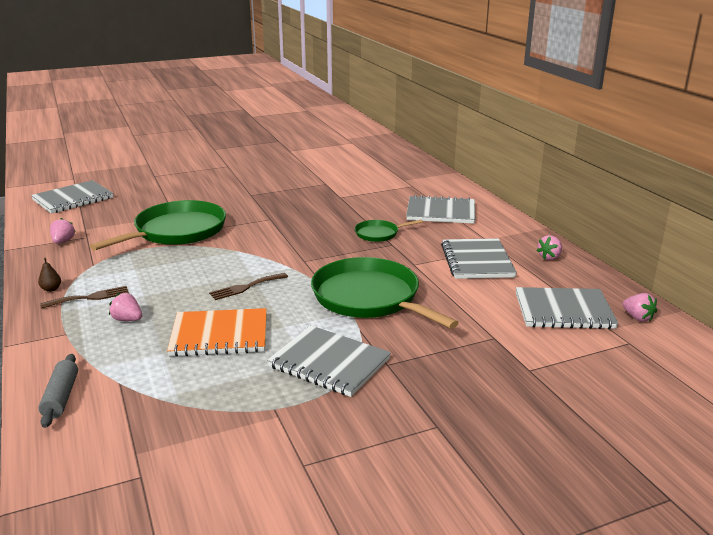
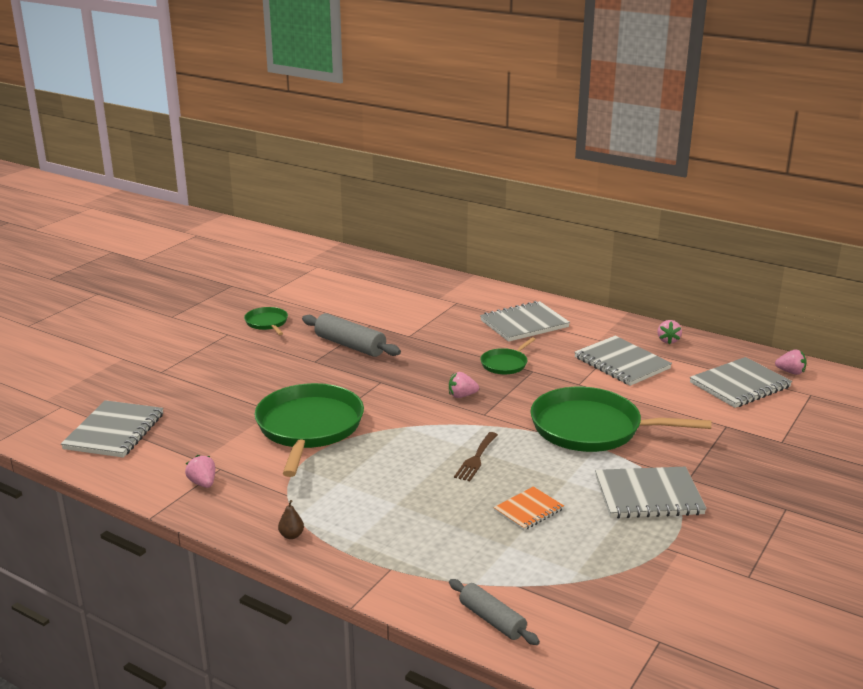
camera: 35 degrees left, 0 degrees up
(90, 297) = (348, 527): brown fork -> none
(127, 319) = (424, 531): pink strawberry -> pink strawberry (462, 396)
(219, 335) = (528, 510): orange notebook -> orange notebook, size x0.58
(262, 166) = (267, 323): none -> green pan
(290, 192) = (350, 345): none -> grey rolling pin

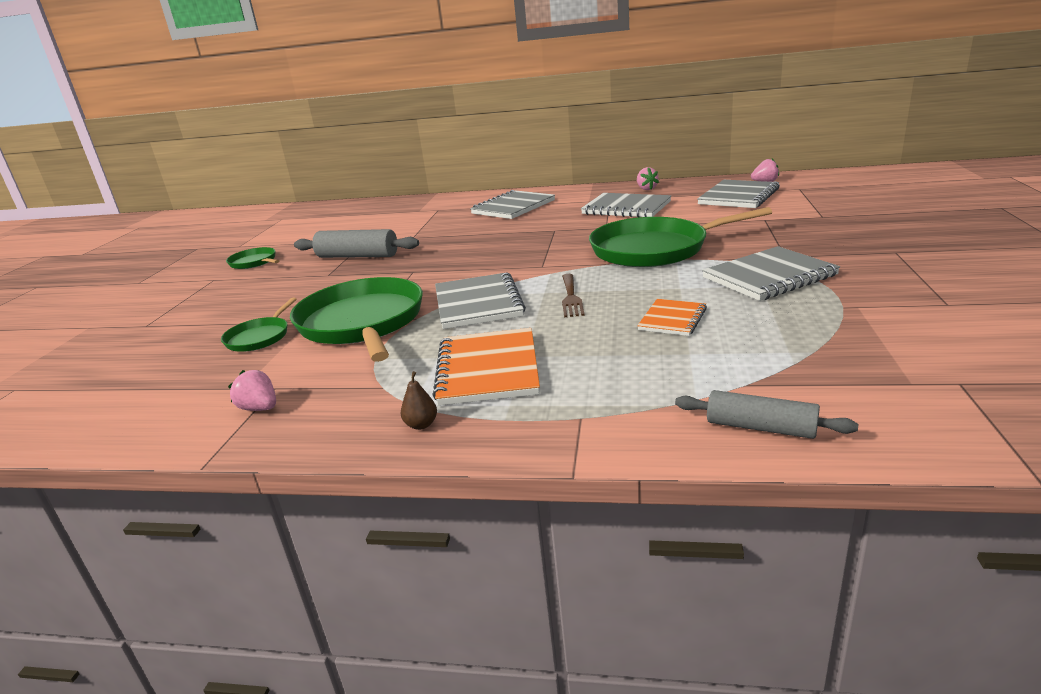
camera: 20 degrees left, 0 degrees up
(114, 431) = (104, 393): grey notebook -> grey notebook (478, 303)
(363, 506) = (488, 369): none -> orange notebook
(462, 396) = (506, 260): pink strawberry -> none
(505, 364) = (524, 232): green pan -> green pan (260, 337)

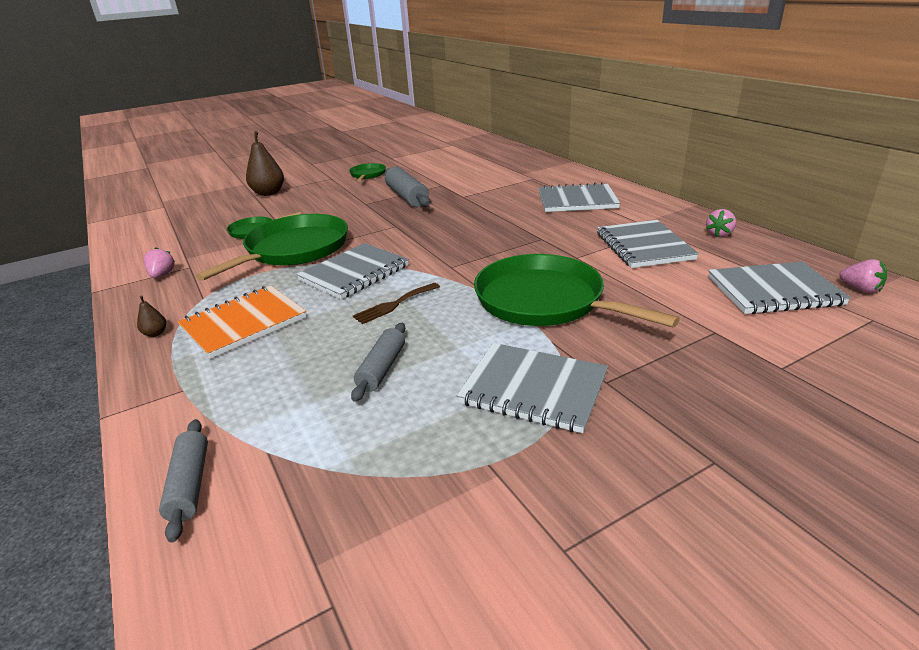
camera: 50 degrees right, 5 degrees up
(164, 316) = (268, 193): none -> brown pear
(672, 319) = (382, 368): orange notebook -> grey rolling pin

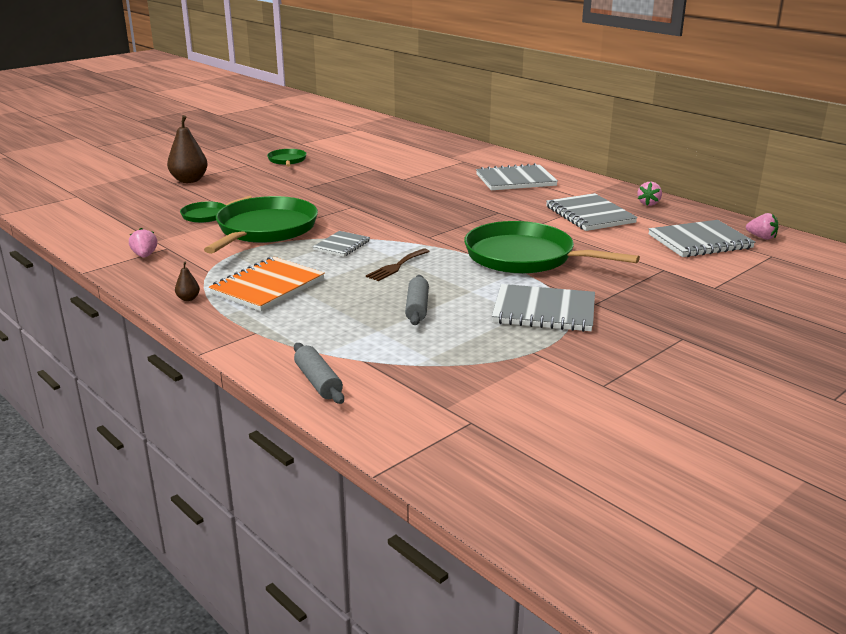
camera: 15 degrees left, 5 degrees down
(354, 273) = (342, 245): grey notebook -> grey notebook, size x0.58
(407, 197) = (346, 180): grey rolling pin -> none

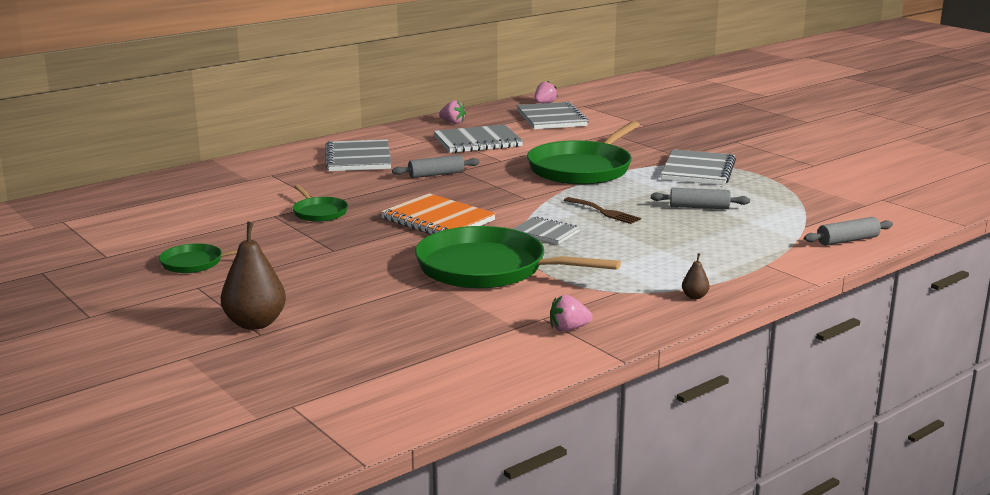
camera: 85 degrees left, 5 degrees down
(207, 215) = (423, 302): green pan -> green pan (319, 212)
(267, 287) = (659, 262): orange notebook -> orange notebook (437, 220)
(483, 205) = (436, 174): none -> grey rolling pin

